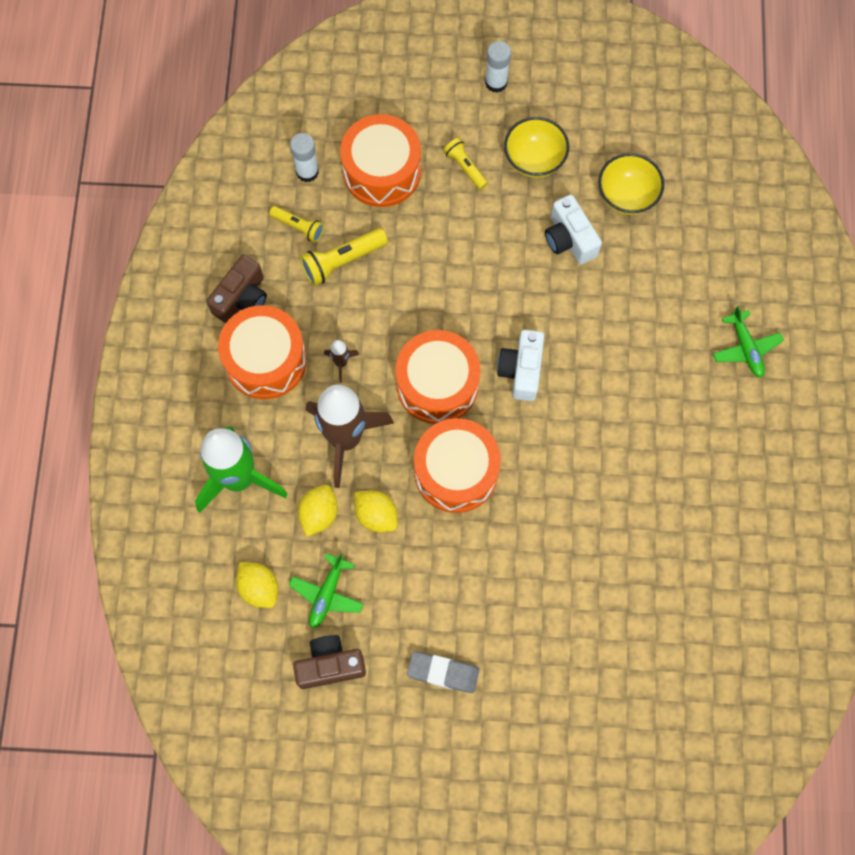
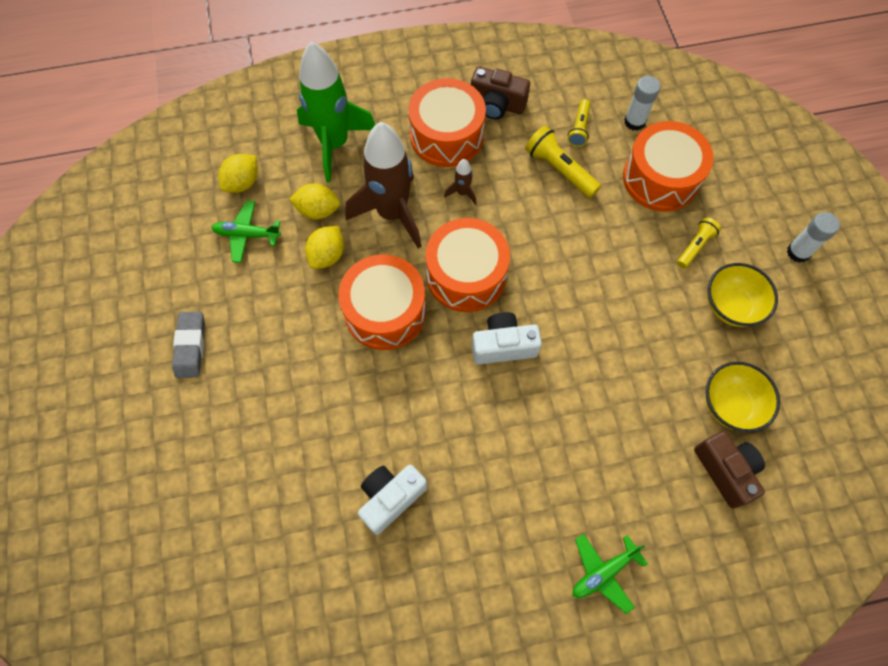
camera: 75 degrees right, 5 degrees down
(330, 665) = (184, 253): brown camera -> brown camera (725, 471)
(569, 239) = (659, 359): white camera -> white camera (390, 498)

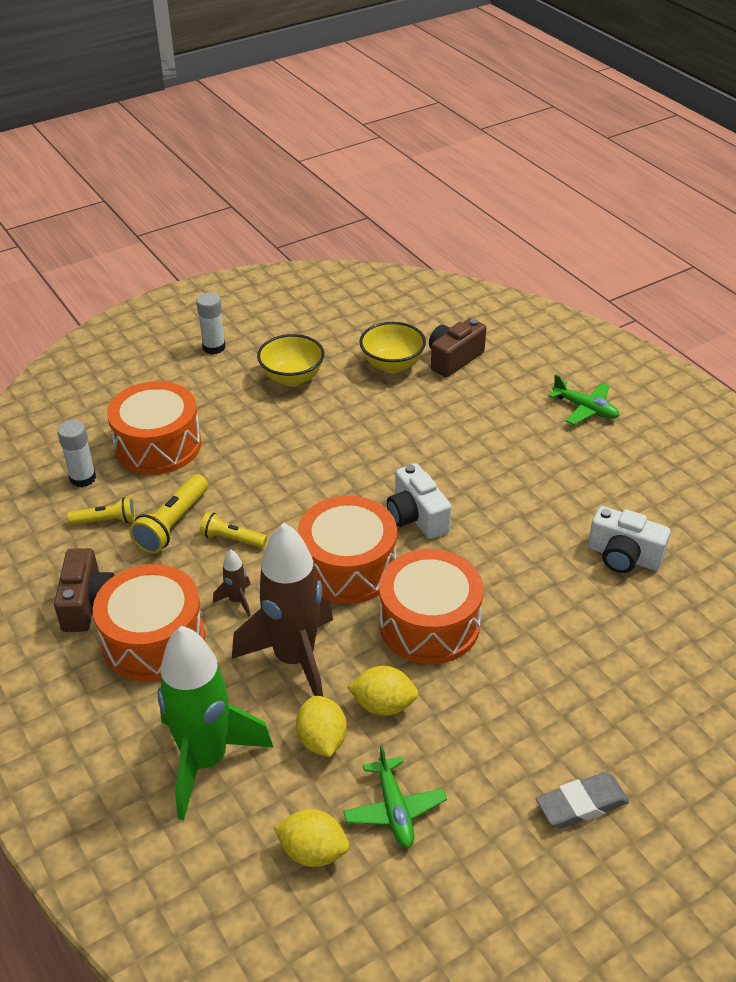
camera: 110 degrees left, 25 degrees down
(695, 246) = (235, 409): yellow flashlight -> yellow flashlight (232, 539)

